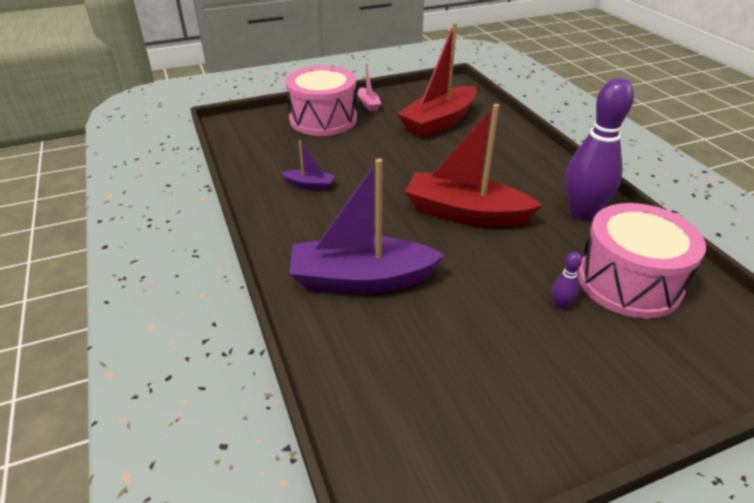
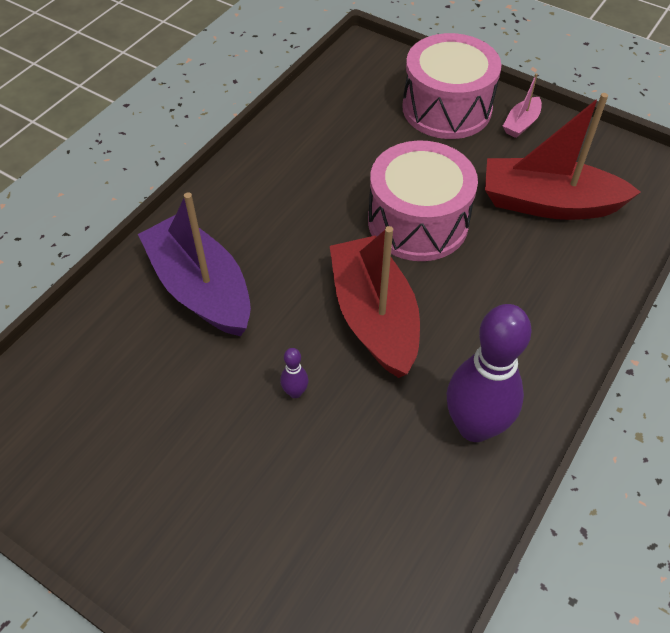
camera: 55 degrees right, 15 degrees up
(309, 185) = (313, 171): purple boat -> none
(560, 305) = (280, 465): purple bowling pin -> purple bowling pin (295, 392)
(628, 282) = (369, 519): pink drum -> pink drum (418, 222)

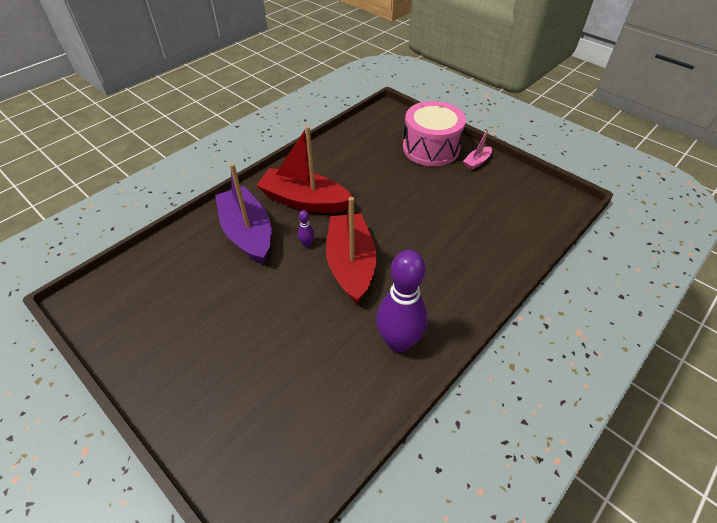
camera: 10 degrees right, 5 degrees down
(295, 392) = (287, 303): purple bowling pin -> purple bowling pin (307, 244)
(418, 222) = (394, 212): pink drum -> none
(548, 203) = (483, 211): red boat -> red boat (304, 201)

